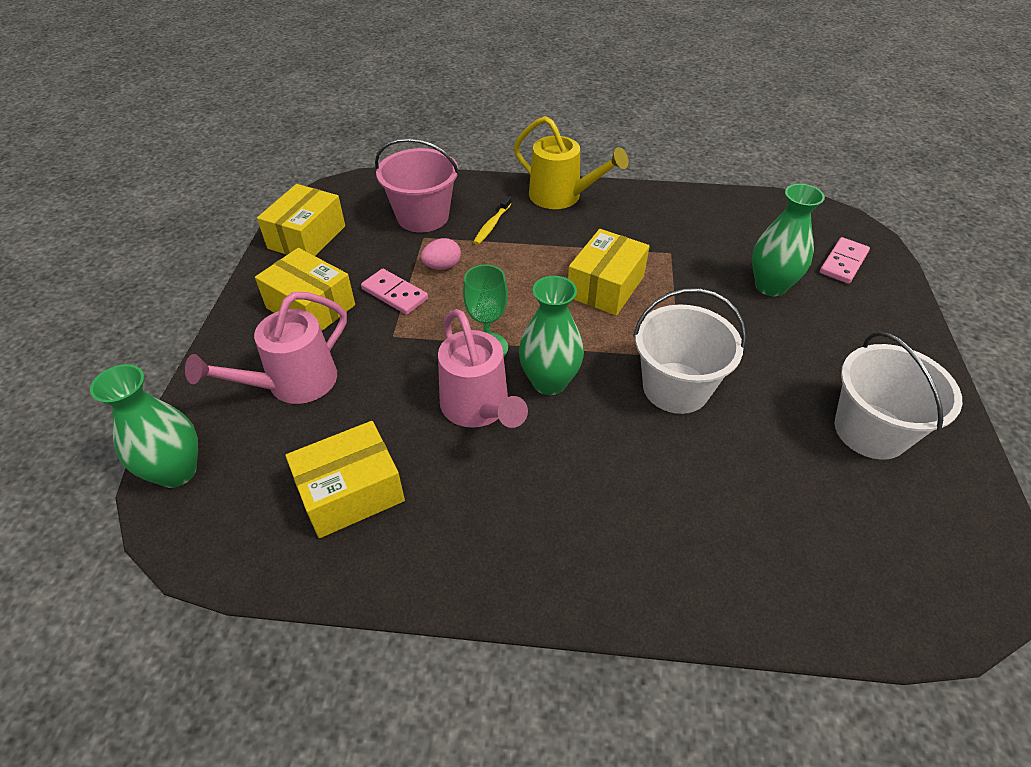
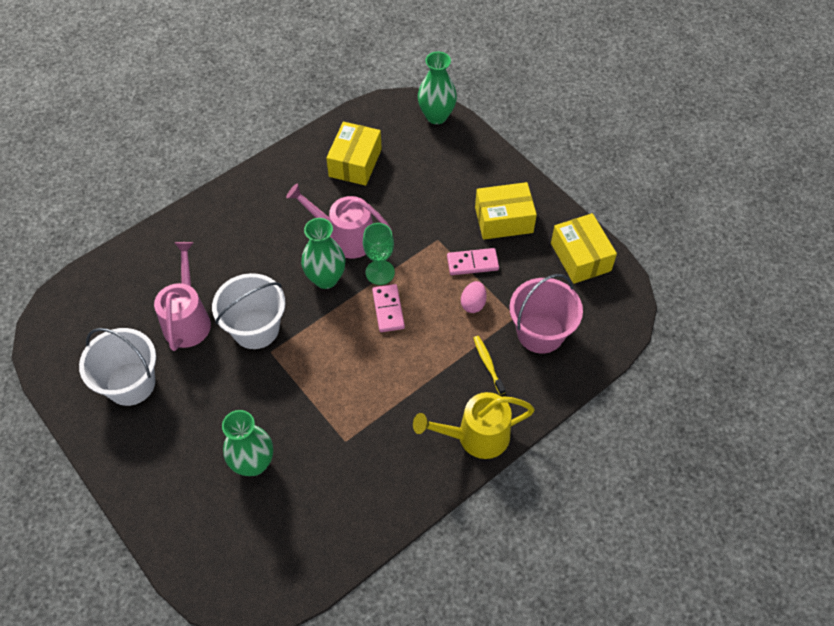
camera: 135 degrees right, 10 degrees up
(292, 384) = (447, 179): pink watering can -> pink watering can (188, 319)
(605, 286) = (359, 371): yellow box -> none
(843, 263) = (215, 537): pink domino -> pink domino (388, 309)

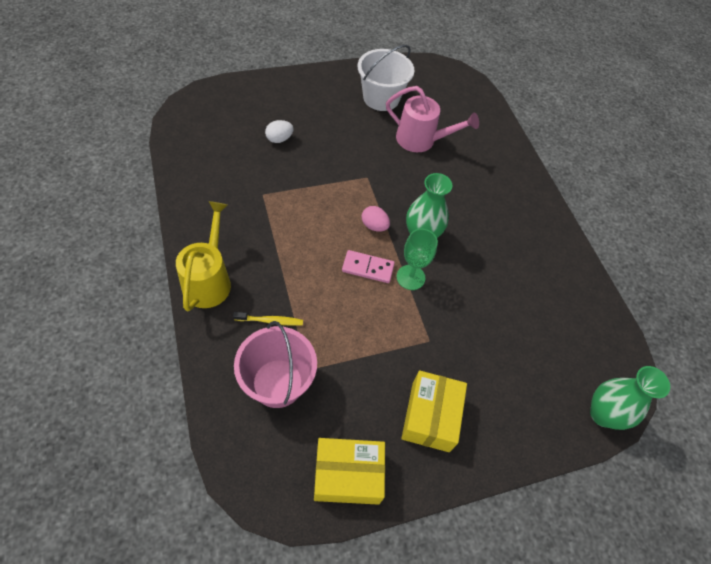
camera: 105 degrees right, 0 degrees up
(253, 463) = (279, 139): green vase -> white egg
(255, 328) = (393, 175): white bucket -> none
(344, 237) = (461, 265): pink watering can -> none
(355, 163) = (552, 308): yellow box -> none
(472, 263) = (387, 359): pink domino -> none
(473, 304) = (340, 338): pink egg -> pink egg (374, 226)

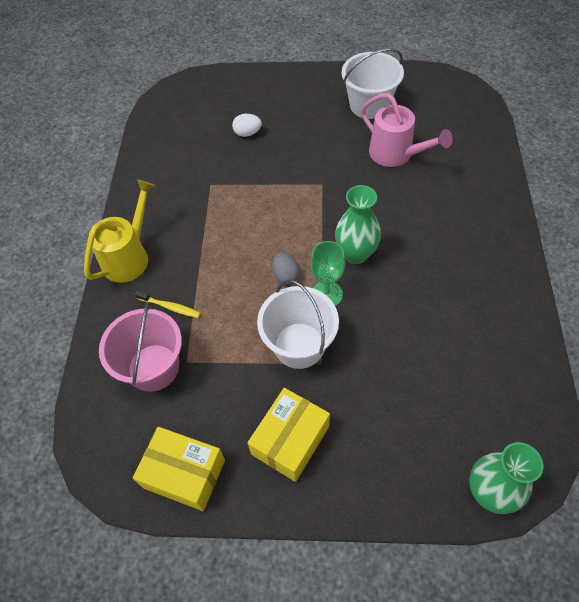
camera: 30 degrees right, 0 degrees up
(368, 268) = (285, 275): pink domino -> grey egg
(374, 226) = (309, 235): pink egg -> none
(404, 329) = (299, 345): none -> white bucket

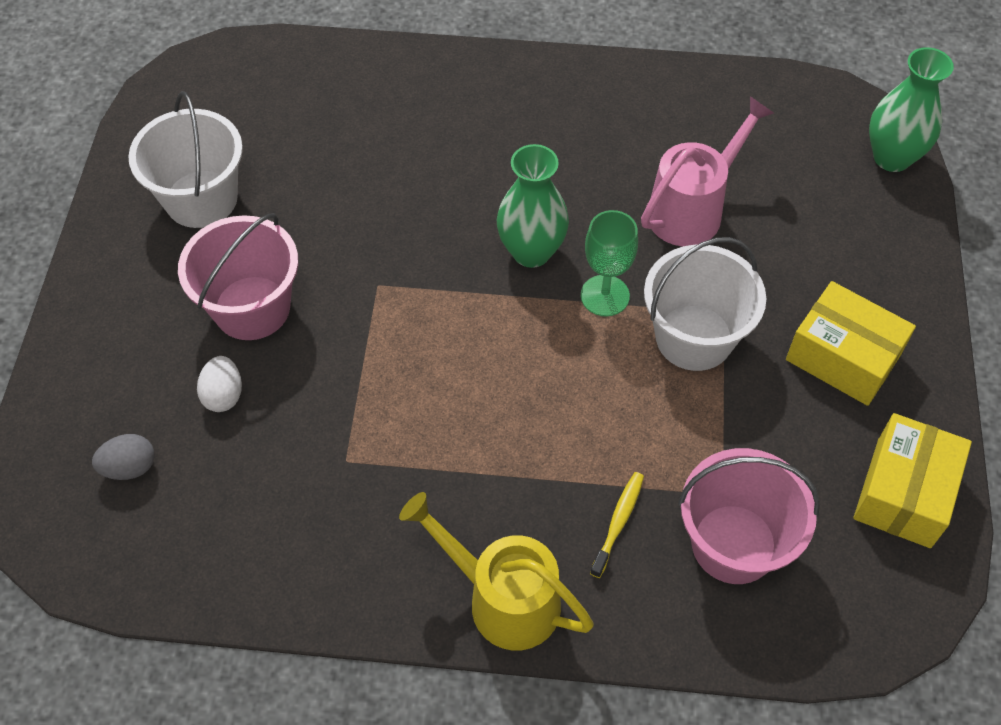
camera: 90 degrees left, 0 degrees up
(285, 275) = (566, 348): grey egg -> grey egg (130, 467)
(301, 135) = (252, 308): none -> pink bucket
(396, 154) = (332, 176): pink watering can -> pink watering can (693, 209)

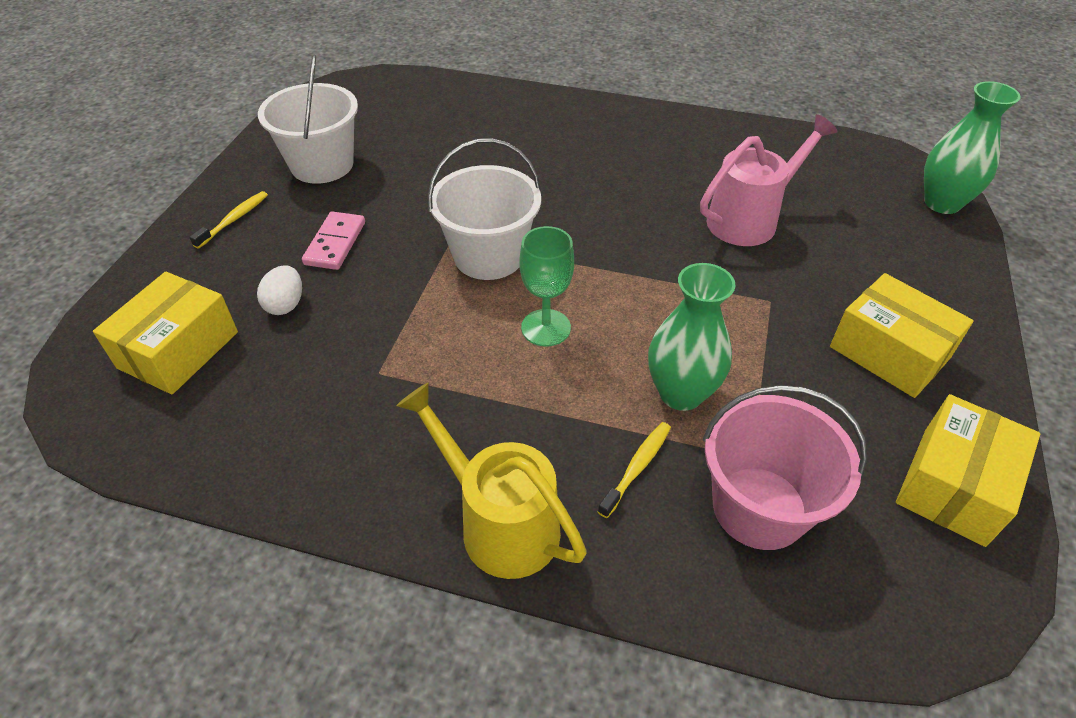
camera: 10 degrees right, 10 degrees down
(127, 292) = (234, 220): none -> yellow toothbrush
(130, 467) = (178, 350): grey egg -> yellow box
(252, 308) = (335, 243): pink bucket -> pink domino
(531, 251) = (595, 233): green vase -> green vase (681, 393)
(605, 295) = (657, 273): green goblet -> green goblet (546, 328)
(694, 337) = (739, 317): white bucket -> white bucket (489, 256)

